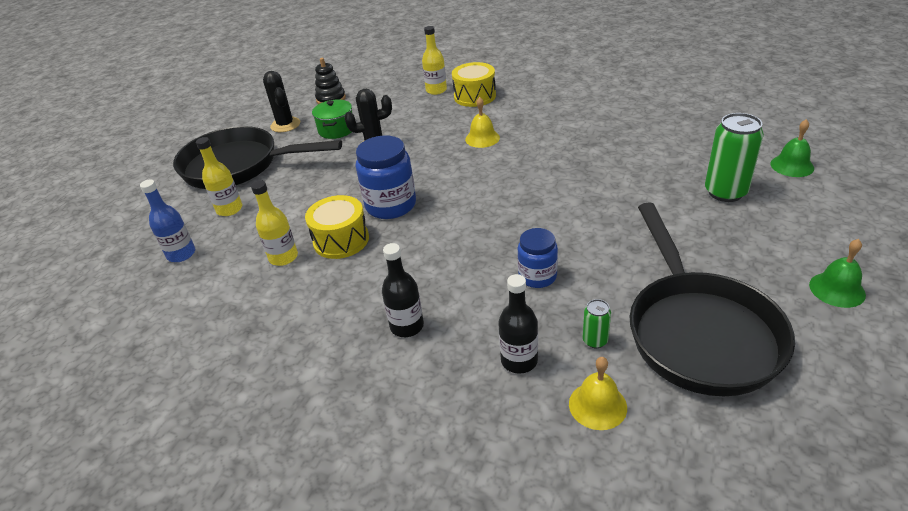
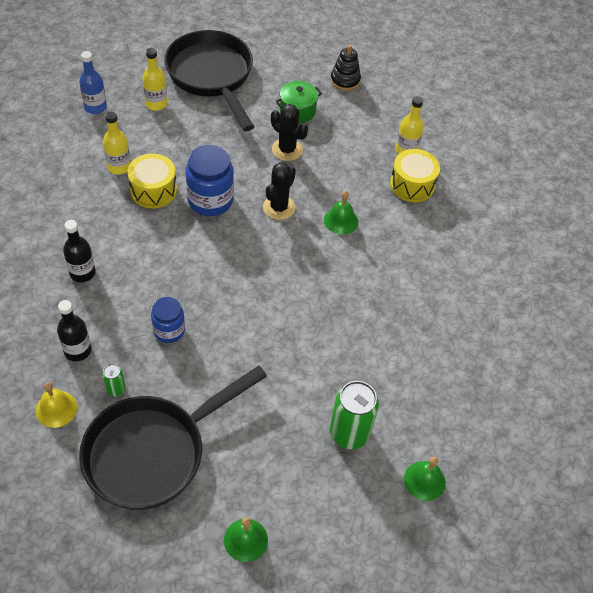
camera: 50 degrees right, 15 degrees up
(285, 125) = (286, 72): black cactus -> black cactus (279, 207)
(482, 138) = (341, 220): yellow bell -> green bell

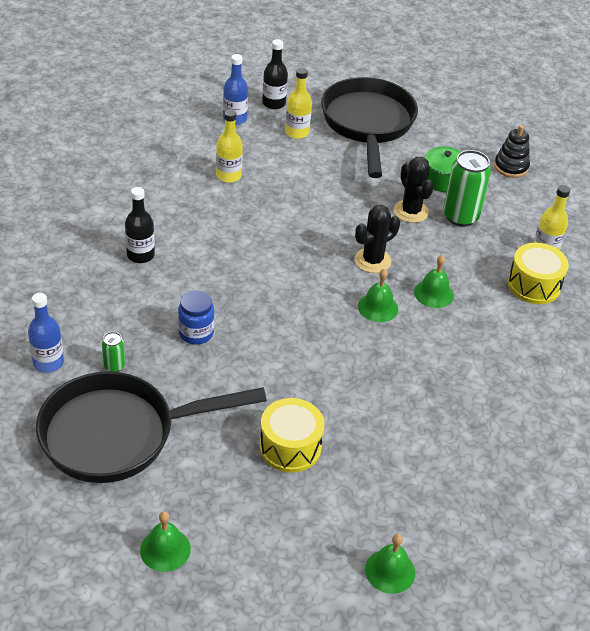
camera: 25 degrees right, 10 degrees down
(56, 409) = (48, 362): yellow bell -> blue bottle
(78, 350) = (97, 320): black bottle -> black bottle (274, 103)
(153, 190) = (251, 206): yellow drum -> yellow drum (290, 447)
(210, 200) = (304, 232): blue jar -> none
(304, 250) = (378, 307): none -> green bell
(349, 433) = (331, 493): green can -> green can (460, 217)

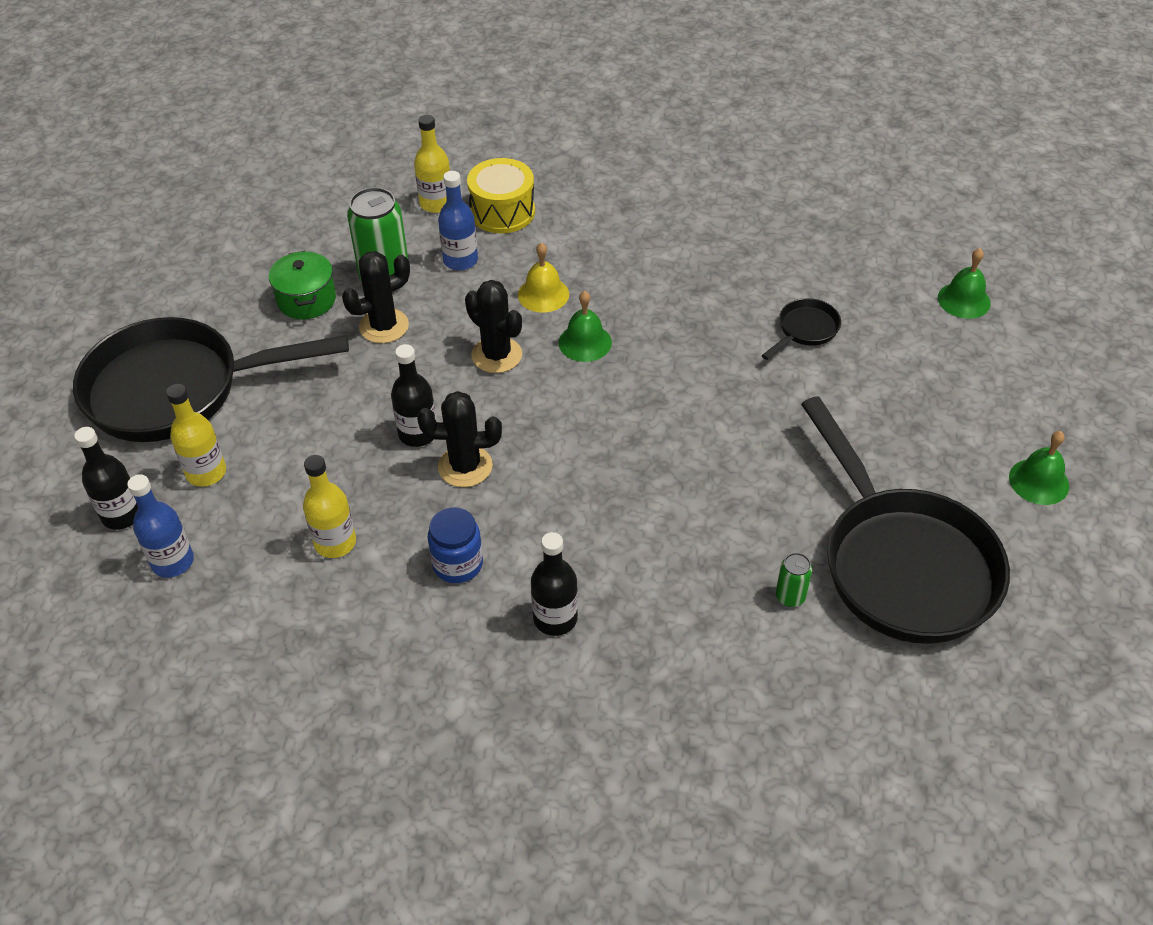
camera: 95 degrees left, 5 degrees up
(48, 362) = (815, 678): blue bottle -> blue bottle (460, 260)
(196, 333) = (695, 518): blue jar -> blue jar (457, 564)
(273, 233) = (465, 466): none -> black cactus
(290, 447) = (844, 395): yellow drum -> none
(307, 216) = (418, 434): none -> black bottle
(369, 441) = (805, 330): none -> black pan
(433, 293) = (543, 294): green bell -> yellow bell
(511, 167) = (267, 236): black stacking toy -> none

